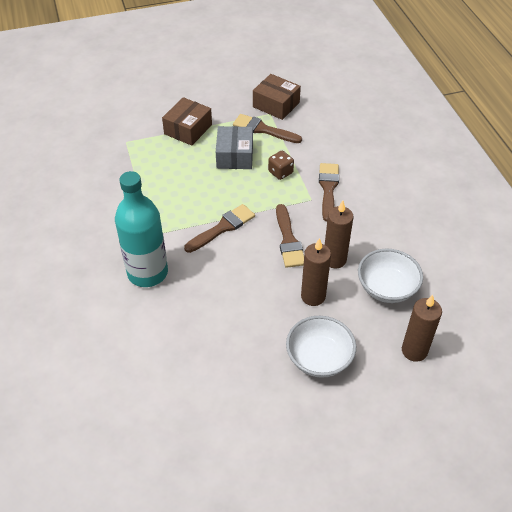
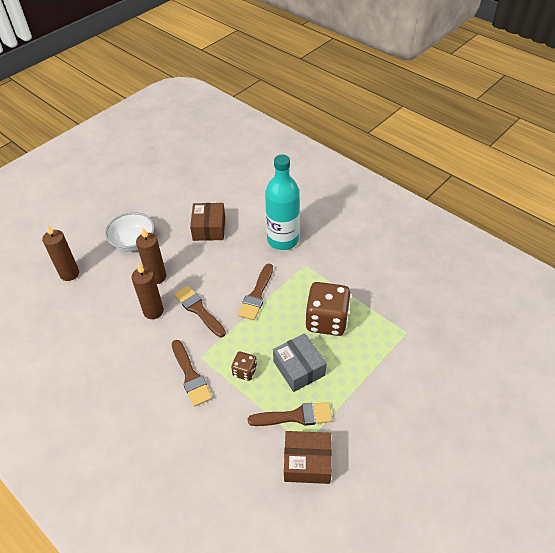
camera: 150 degrees right, 0 degrees up
(180, 178) = (326, 320): none -> brown dice
(188, 129) = (366, 376): brown box -> brown box (209, 228)
(387, 288) = (103, 308): white bowl -> none

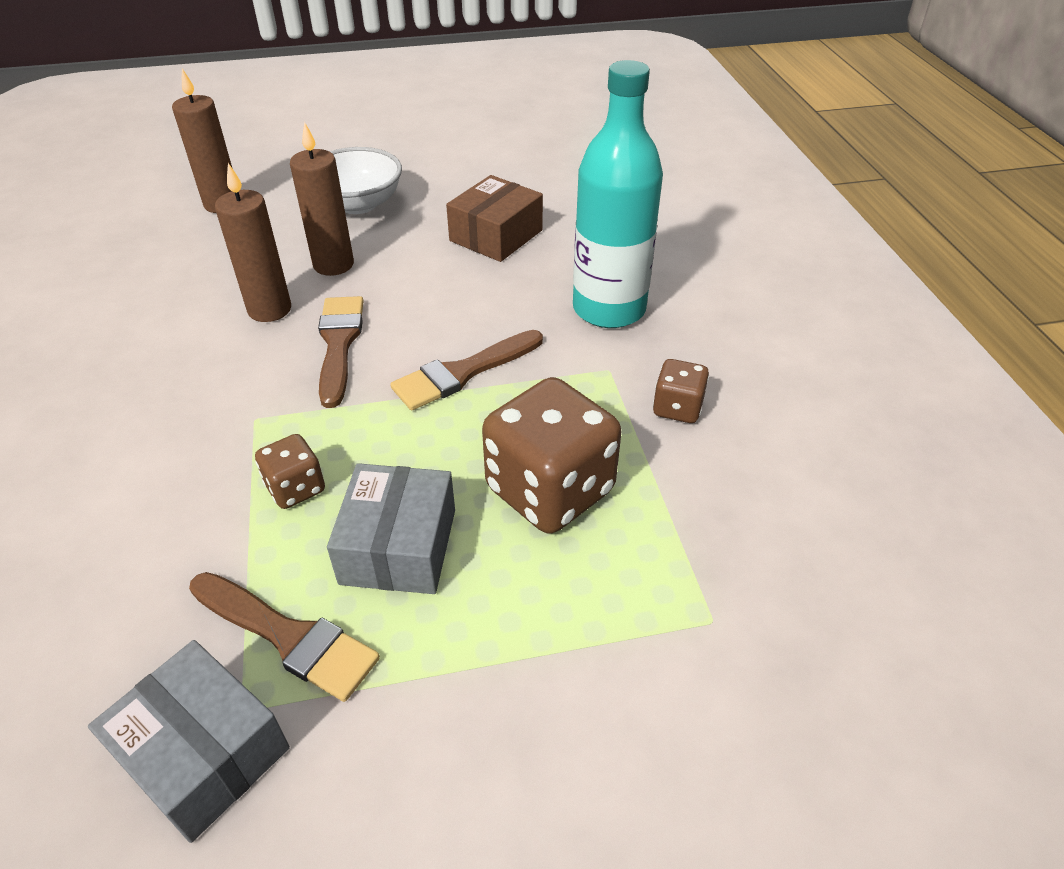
camera: 35 degrees right, 5 degrees down
(190, 376) = (203, 439): brown brush -> none
(307, 462) = (203, 753): brown box -> grey box
(339, 267) = (677, 408): none -> brown dice

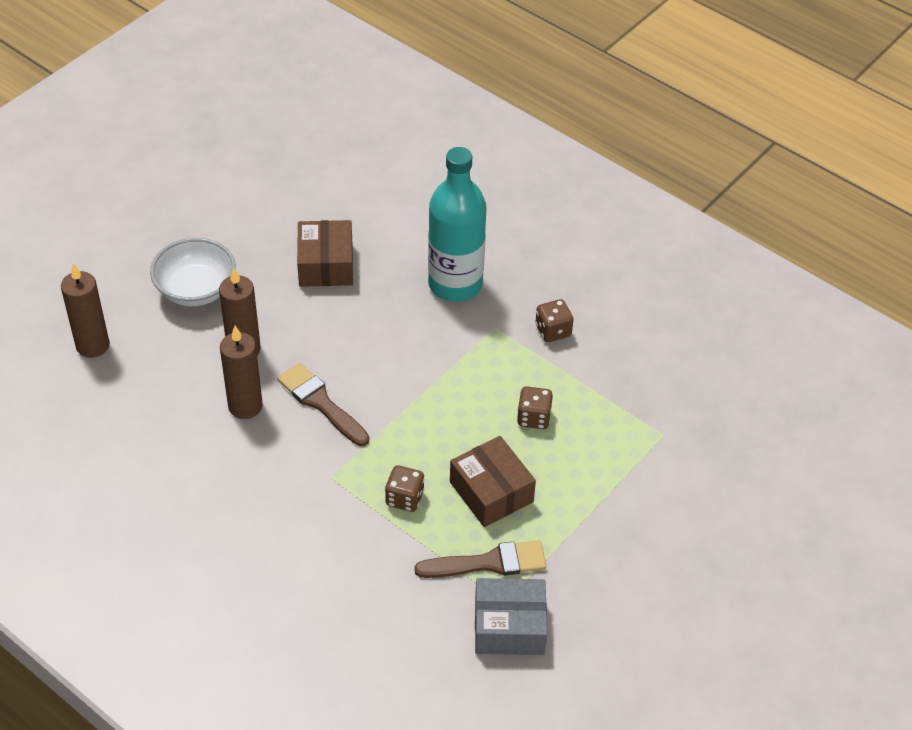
camera: 40 degrees left, 5 degrees up
(398, 546) = (491, 492): grey box -> brown box
(463, 372) = (416, 377): brown brush -> none
(550, 490) = (534, 418): brown dice -> brown dice, size x0.50

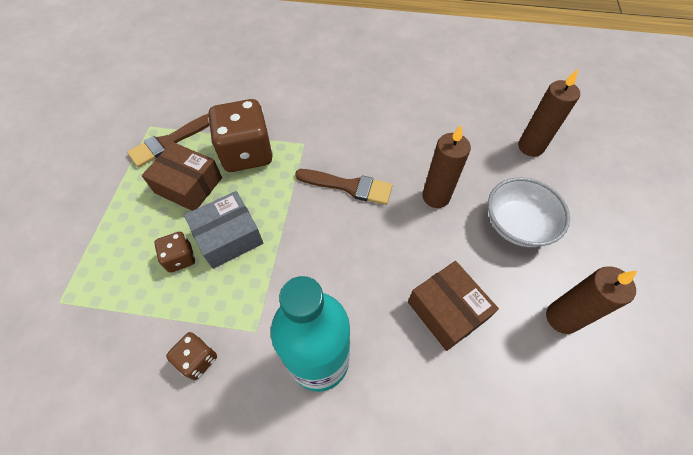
camera: 150 degrees right, 10 degrees up
(245, 406) = (396, 159): brown candle -> brown candle (562, 318)
(404, 498) = (247, 153): brown dice -> brown dice, size x2.02
(509, 627) = (140, 115): grey box -> grey box (228, 237)

